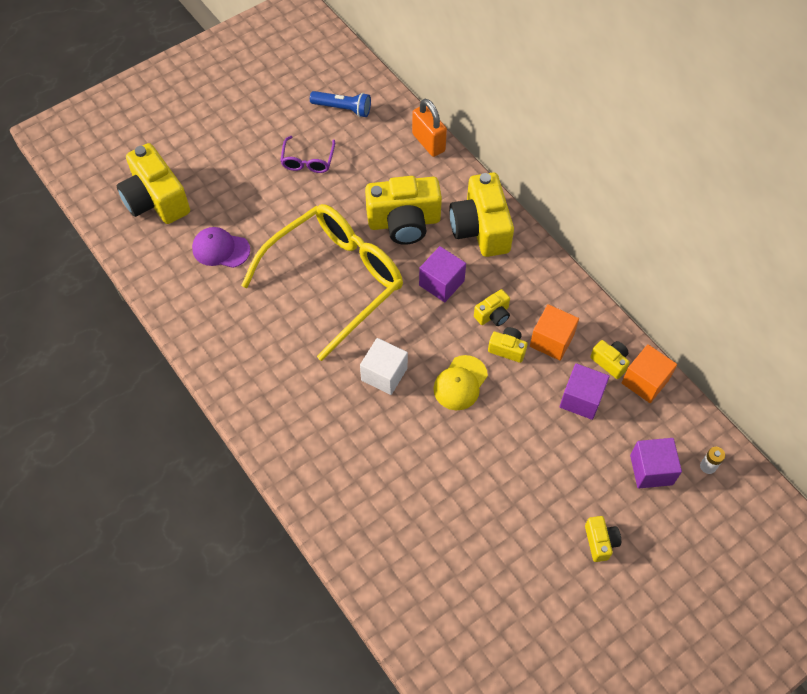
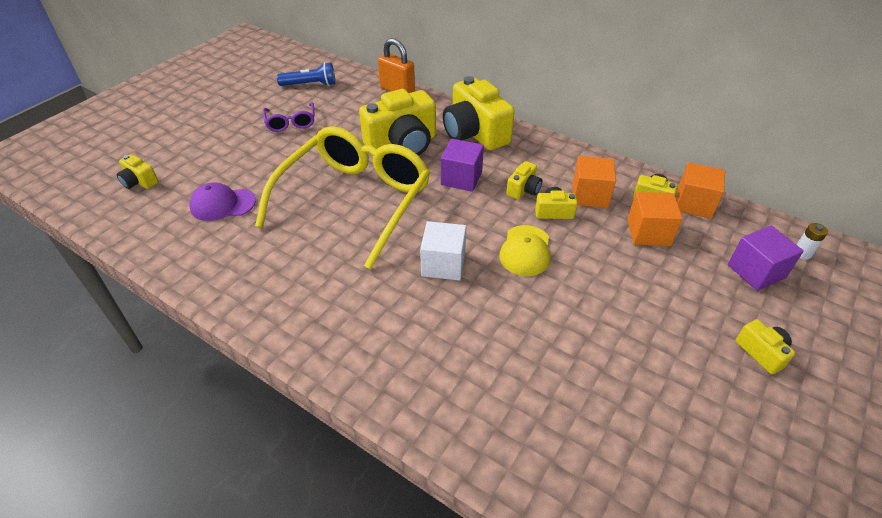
camera: 20 degrees left, 15 degrees down
(156, 200) = (139, 182): yellow camera -> yellow camera, size x0.47
(581, 399) = (648, 232): purple cube -> orange cube

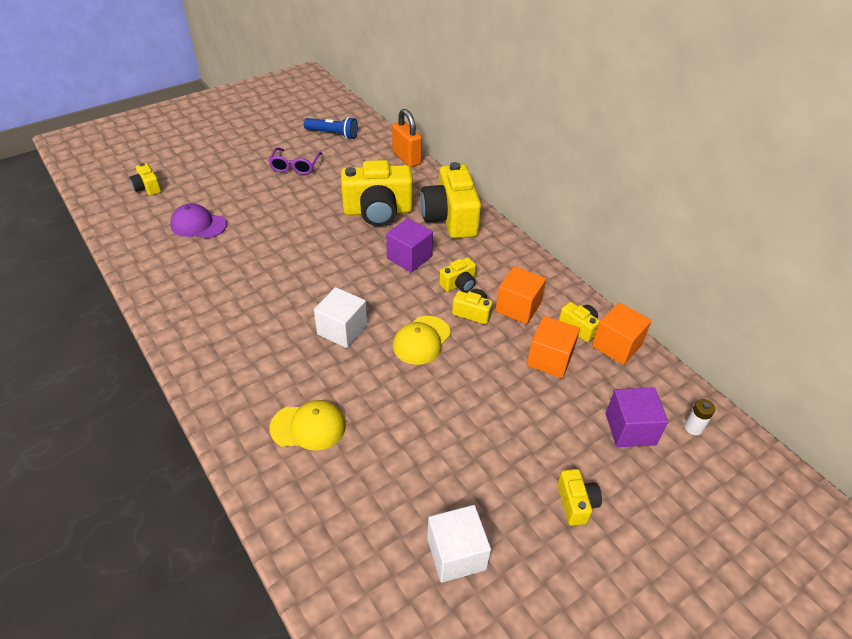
camera: 20 degrees right, 0 degrees up
(355, 200) = (304, 251): yellow glasses -> none
(474, 370) = (308, 427): none -> yellow cap
(697, 441) = (456, 554): none -> white cube

